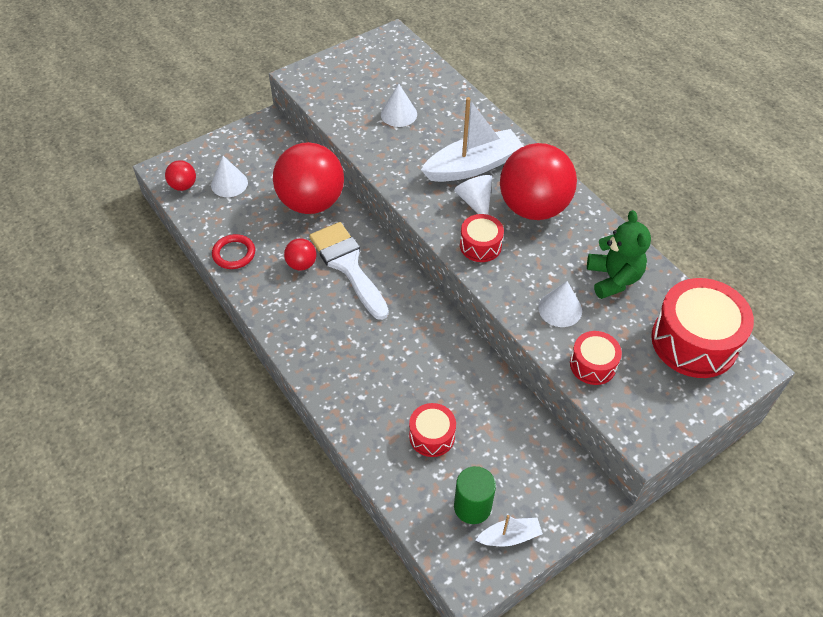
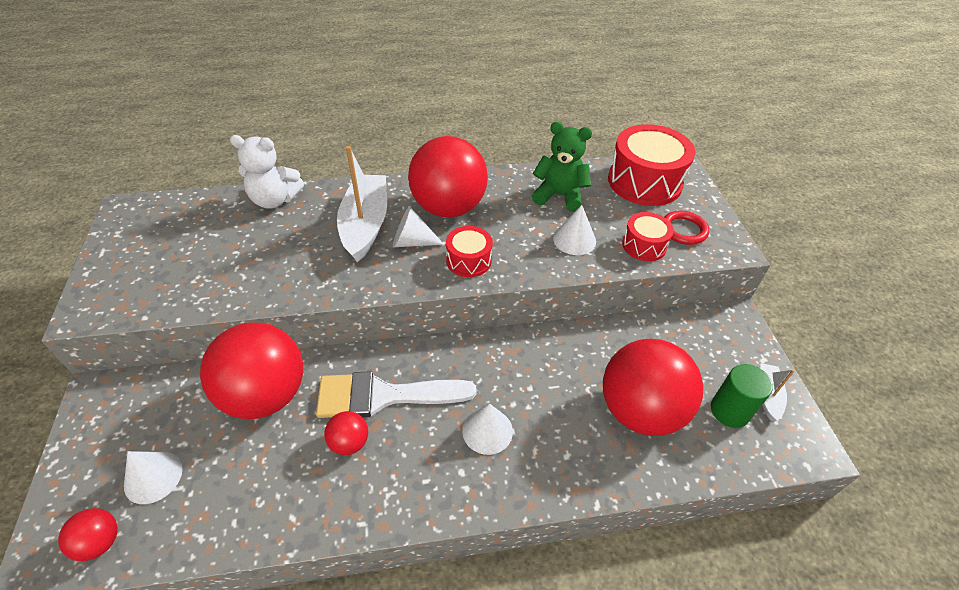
camera: 65 degrees left, 5 degrees down
(234, 254) = (276, 517): red ring -> red ring (683, 230)
(399, 114) = (243, 249): white cone -> white cone (487, 430)
(432, 436) = (640, 410): red drum -> red ball
(459, 102) = (275, 200): none -> white teddy bear

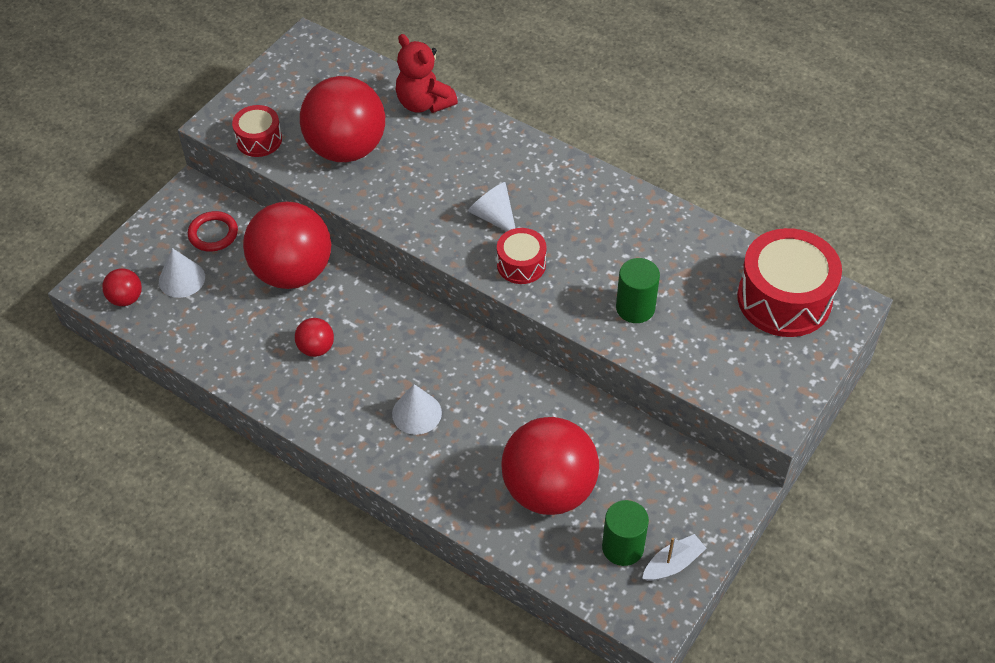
camera: 45 degrees right, 5 degrees up
(275, 200) = (424, 103): white teddy bear -> red teddy bear
(365, 224) = (473, 175): white boat -> none
(384, 396) = (370, 333): white brush -> none
(448, 208) = (559, 204): red ball -> red ball (346, 149)
(559, 196) = (677, 257): green teddy bear -> none
(574, 240) = (635, 308): white cone -> green cylinder
(644, 245) = (693, 356): red drum -> red drum (259, 140)
(683, 230) = (753, 370): red ring -> red ring (213, 234)

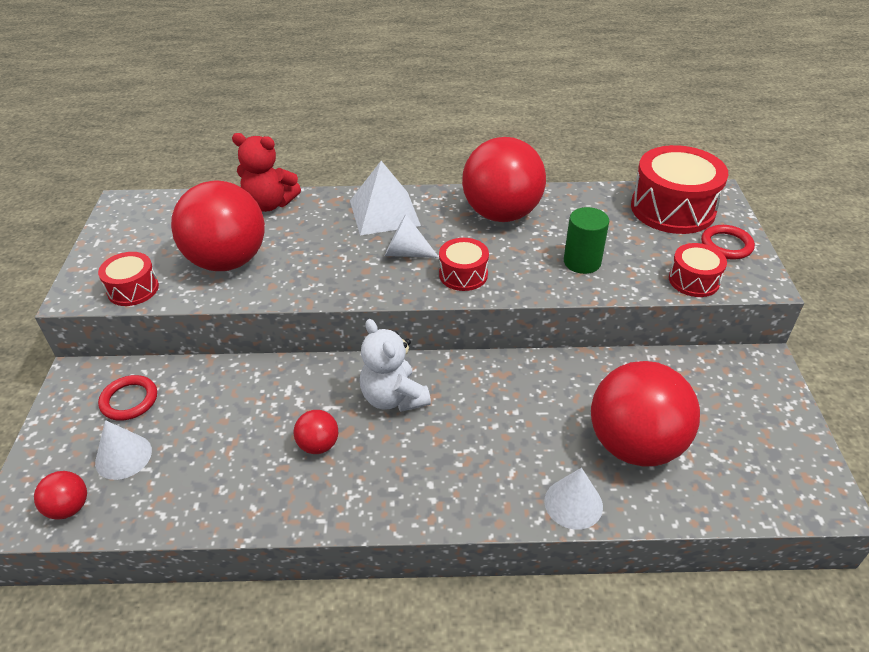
camera: 35 degrees left, 10 degrees down
(292, 272) = (239, 393): red ball -> red ball (501, 214)
(400, 342) = (393, 398): none -> white teddy bear
(416, 413) = (463, 448): white cone -> white cone (573, 503)
(512, 163) = (384, 213): none -> white pyramid
(622, 547) = (738, 455): green cylinder -> none
(673, 564) = (786, 443): white boat -> none
(715, 380) = (693, 280): none -> red drum
(789, 364) = (726, 245): none -> red ring

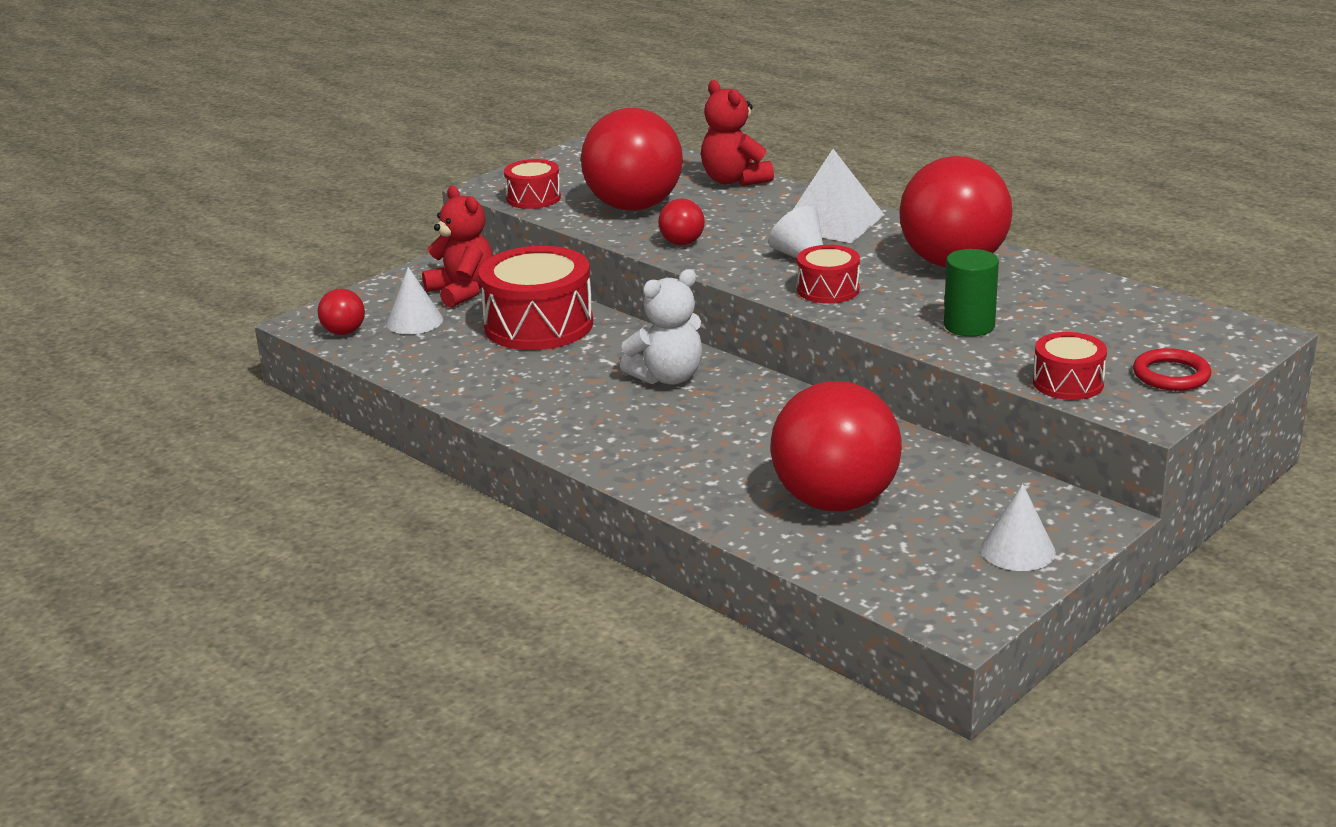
camera: 45 degrees right, 15 degrees down
(129, 400) = (462, 292): red ring -> red teddy bear
(318, 445) = (561, 377): red ball -> red ball (682, 243)
(393, 398) = (667, 377): white teddy bear -> white teddy bear turned 135 degrees counterclockwise
(573, 503) = (710, 505): white cone -> white cone (1018, 550)
(672, 209) = (1168, 326): red drum -> red drum (538, 325)

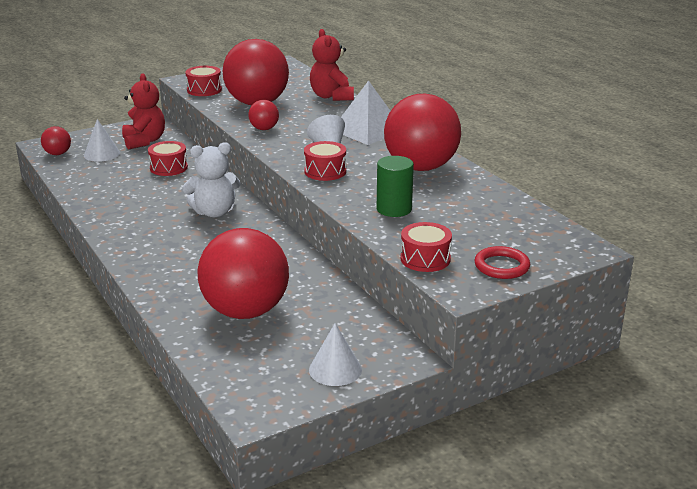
camera: 15 degrees right, 0 degrees up
(538, 325) = (168, 168): red drum -> red drum, size x0.53

